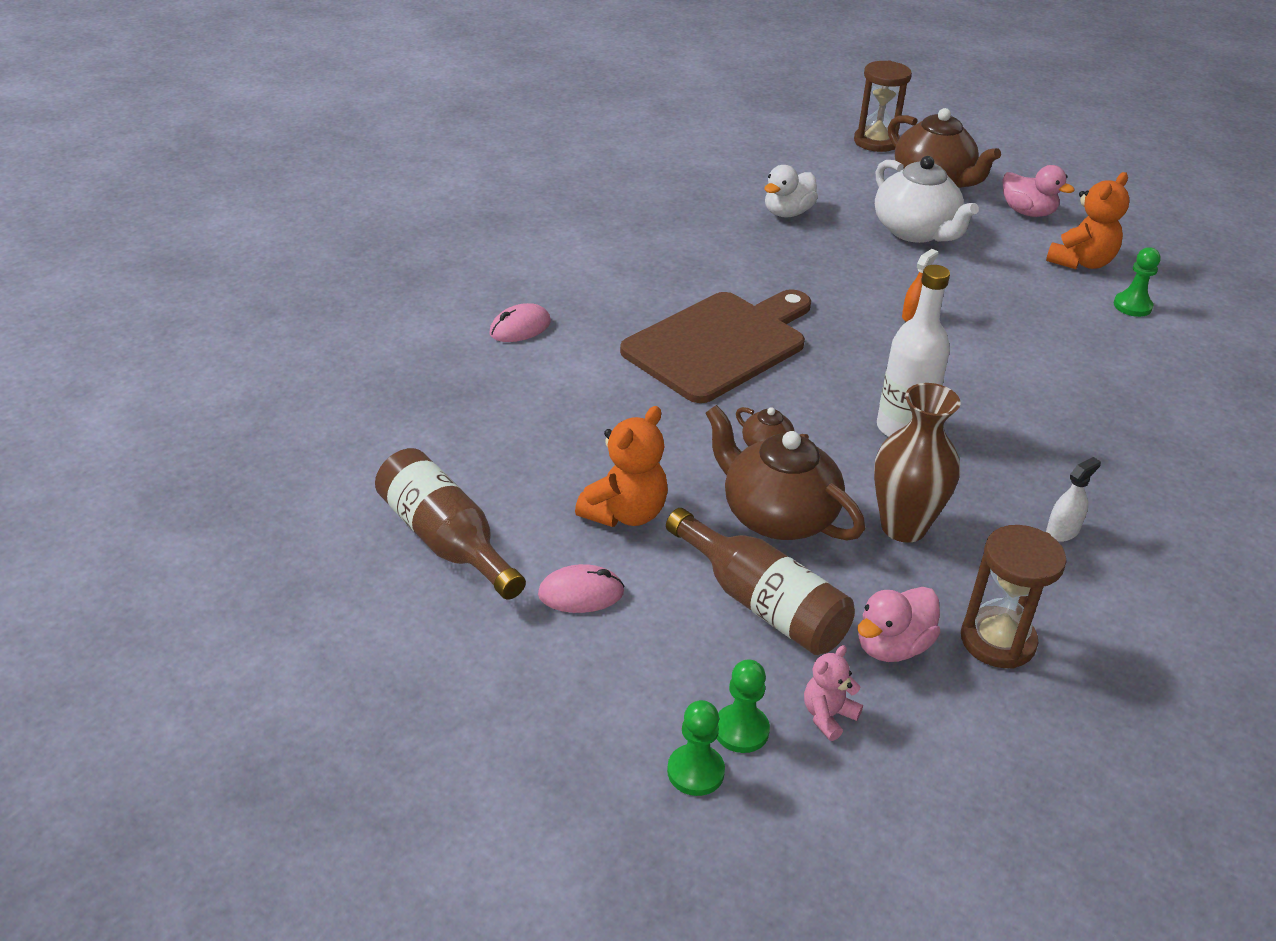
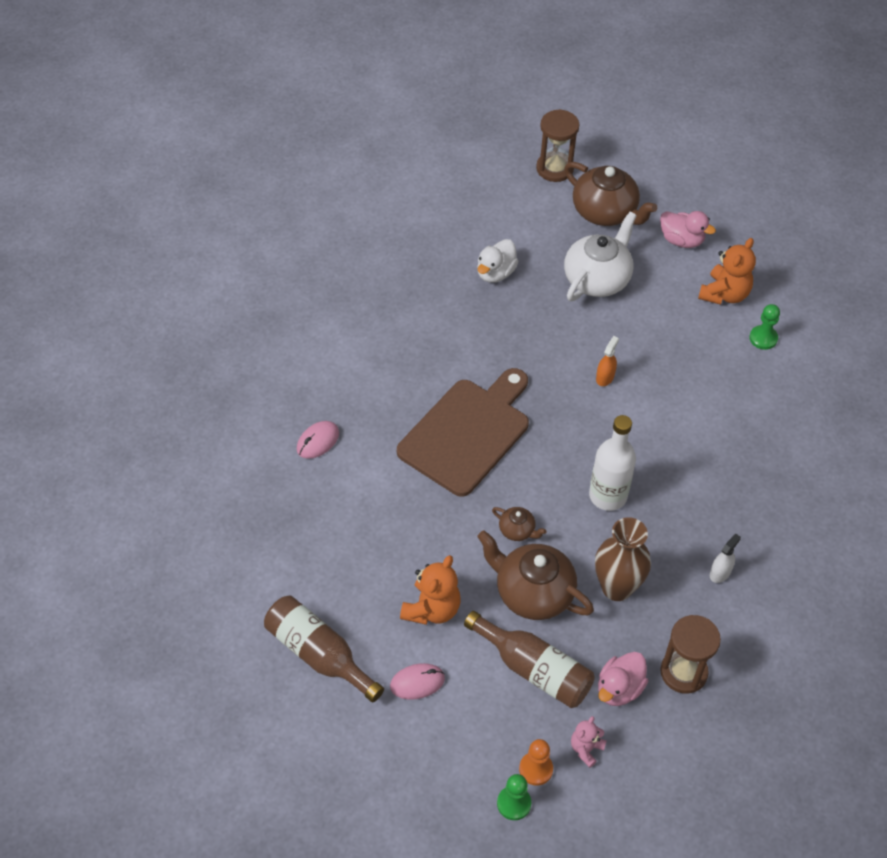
camera: 10 degrees left, 15 degrees up
(741, 730) = (536, 769): green pawn -> orange pawn
(916, 231) = (597, 279): white teapot -> white teapot turned 105 degrees counterclockwise

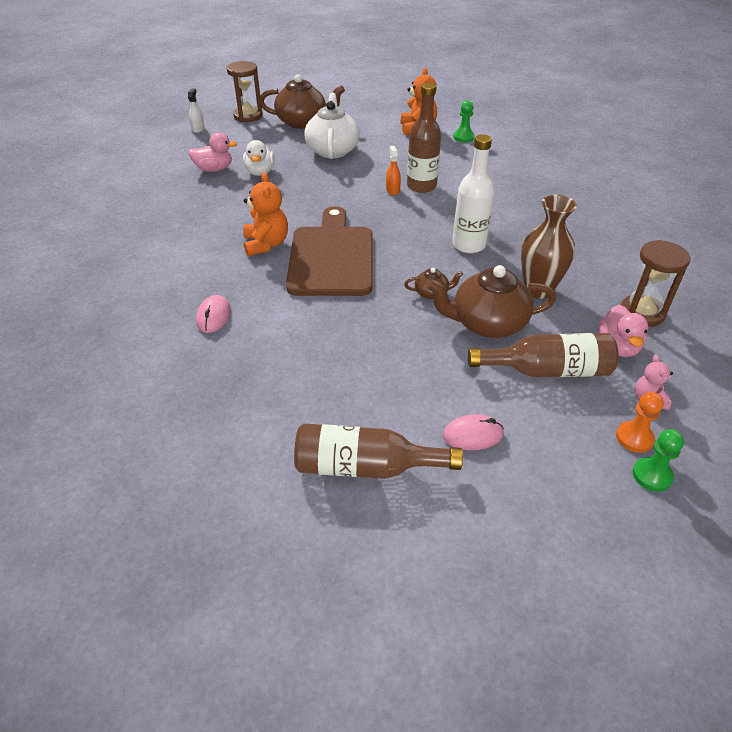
camera: 35 degrees left, 10 degrees down
(417, 682) = (473, 435): pink mouse -> pink mouse turned 45 degrees clockwise
(432, 609) = (425, 376): orange teddy bear -> orange teddy bear (266, 244)
(640, 389) = (421, 186): none -> brown bottle
(681, 240) = (364, 117): pink duck -> pink duck (214, 169)
(720, 573) = (588, 249): white spray bottle -> white spray bottle (198, 129)

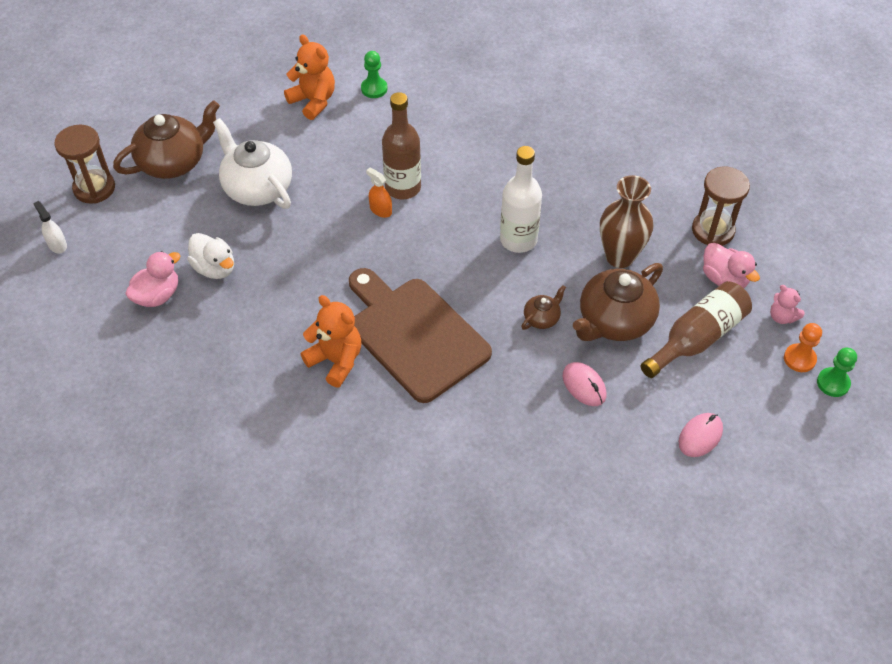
camera: 40 degrees left, 10 degrees up
(213, 316) = (386, 475): pink mouse -> pink mouse (584, 386)
(366, 467) = (657, 519): brown bottle -> none

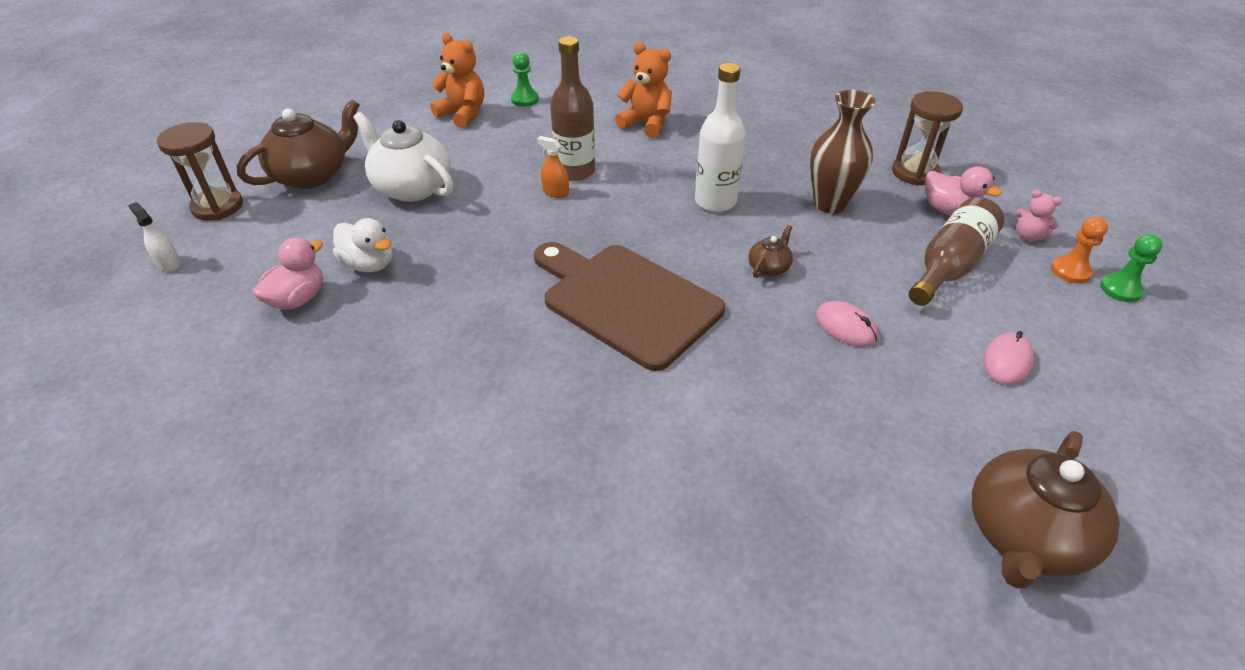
camera: 10 degrees left, 10 degrees down
(336, 361) = (535, 339): orange teddy bear -> orange teddy bear (646, 124)
(614, 321) = (851, 261): brown teapot -> brown teapot (1024, 536)

